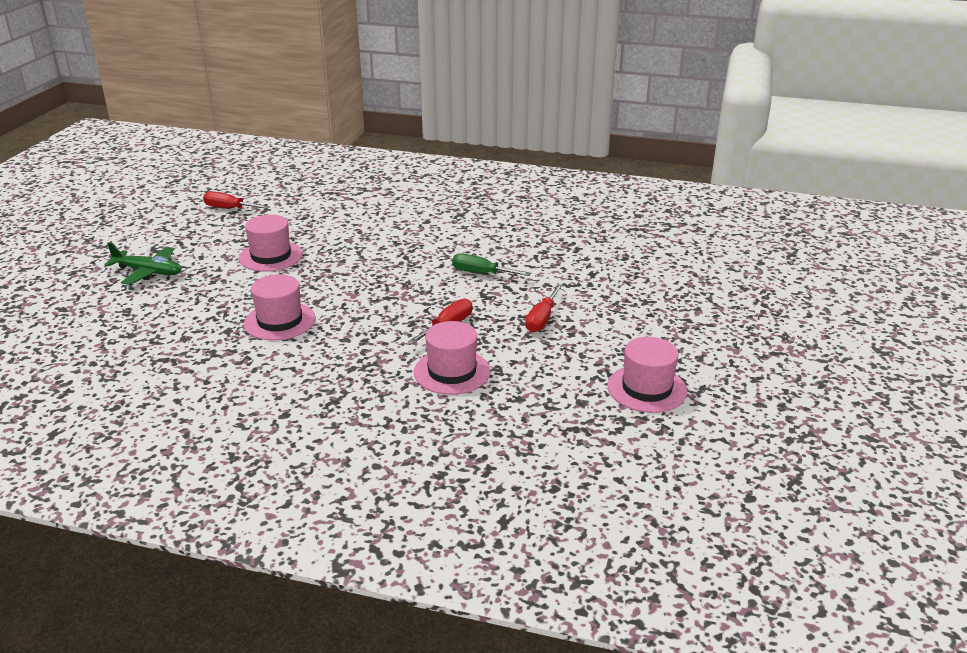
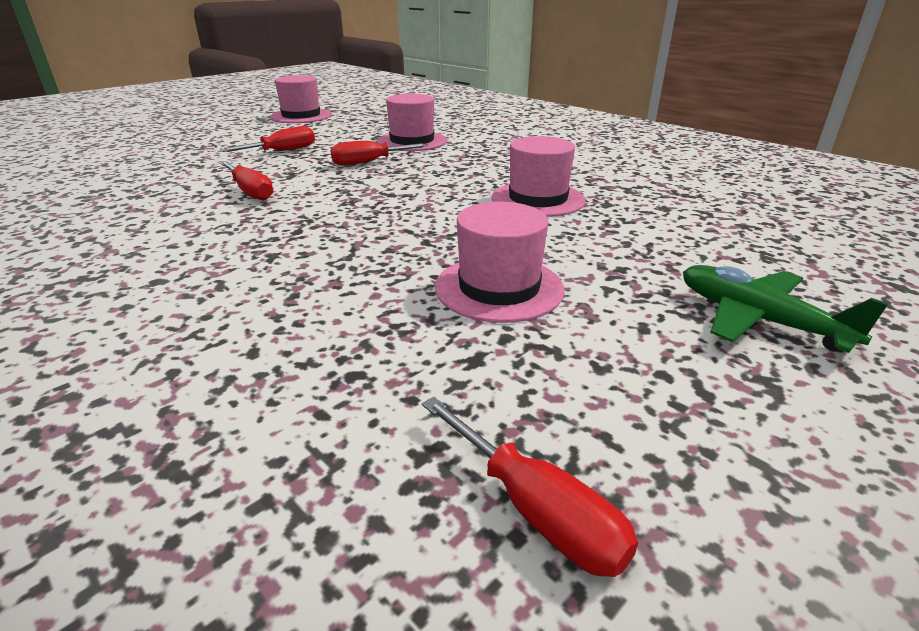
camera: 150 degrees left, 0 degrees up
(481, 273) = (250, 192): green screwdriver -> red screwdriver

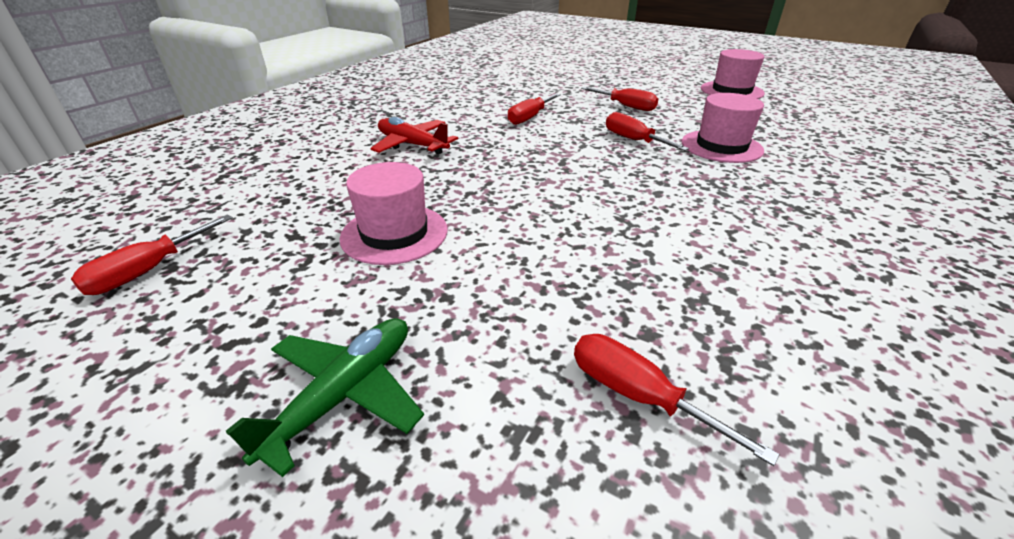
camera: 75 degrees right, 5 degrees up
(249, 265) = (412, 145): none -> red plane
(538, 199) = (606, 235): pink hat -> none
(723, 220) = (638, 395): none -> red screwdriver

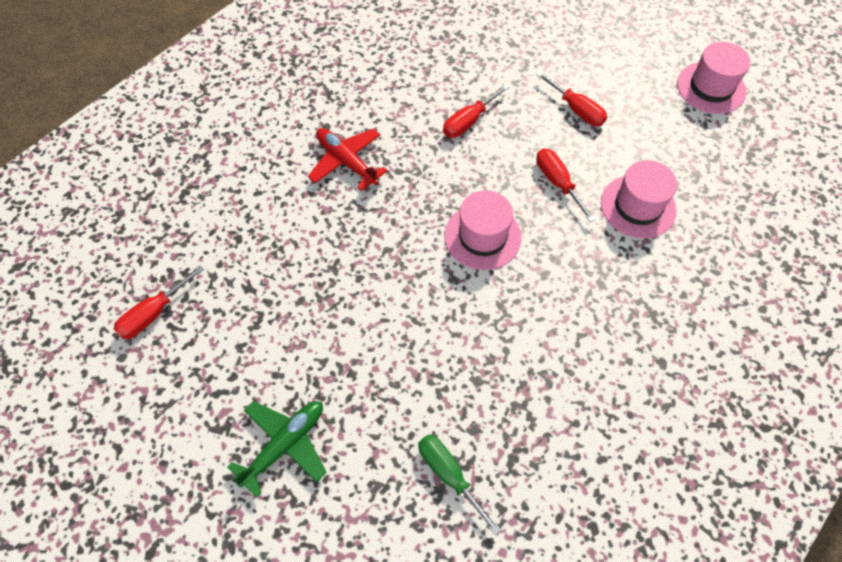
camera: 10 degrees right, 25 degrees up
(394, 233) = (322, 297): pink hat -> pink hat (482, 236)
(638, 395) = (449, 474): red screwdriver -> green screwdriver

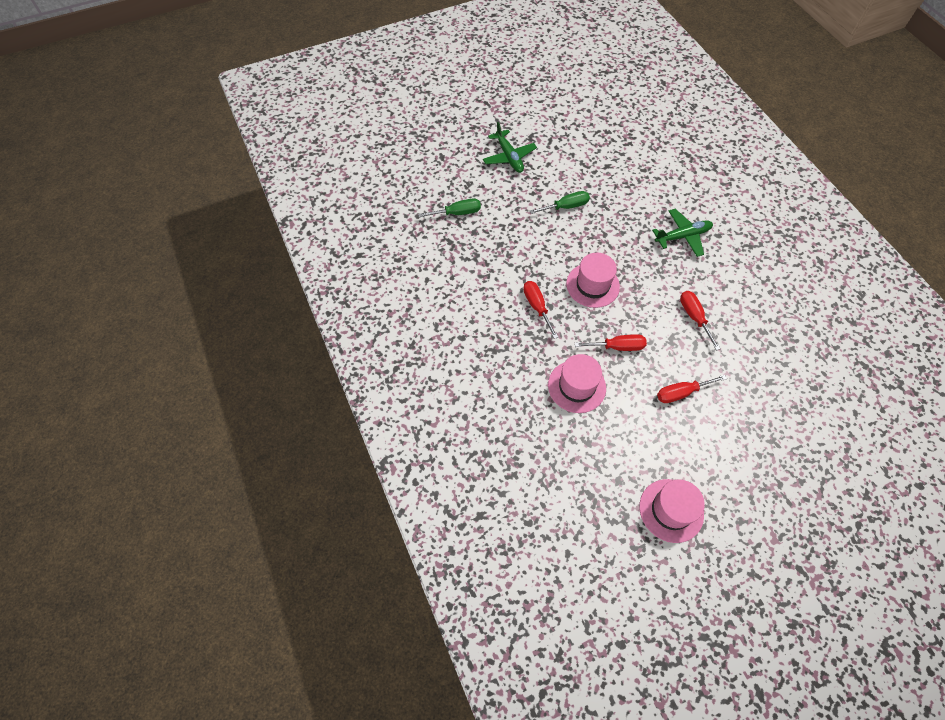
camera: 115 degrees right, 0 degrees up
(153, 314) = (609, 126): red screwdriver -> red screwdriver (537, 307)
(346, 161) = (683, 236): red plane -> green plane
(358, 316) = (566, 207): none -> green screwdriver

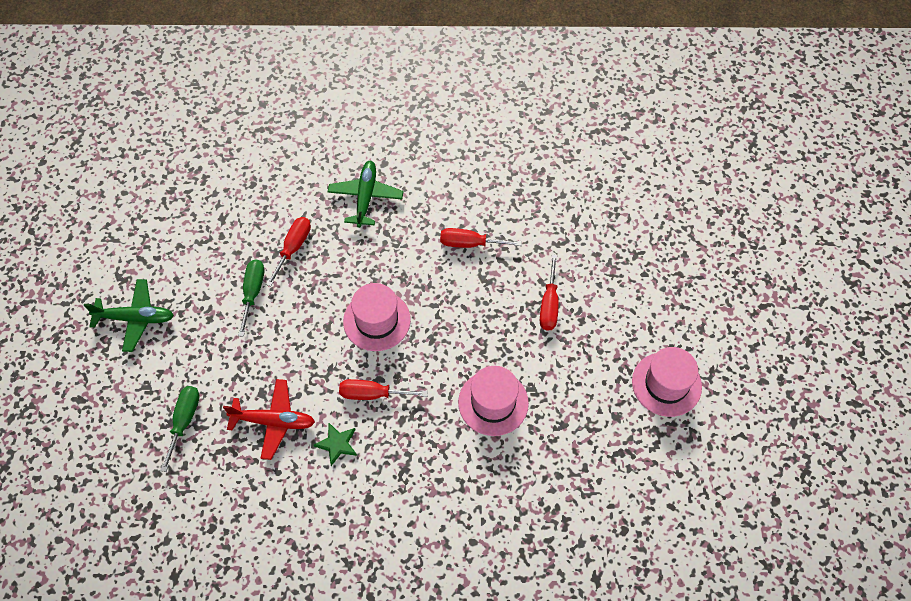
camera: 65 degrees left, 0 degrees up
(484, 259) = (273, 421): none -> red plane
(489, 302) = (337, 444): none -> green star
(618, 347) = (467, 336): red screwdriver -> red screwdriver (293, 248)

